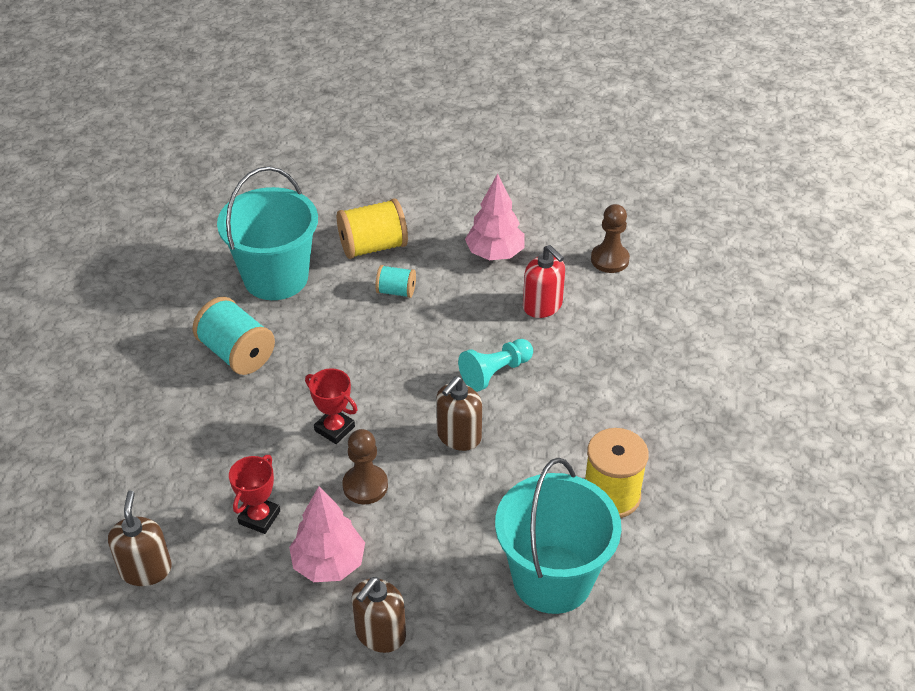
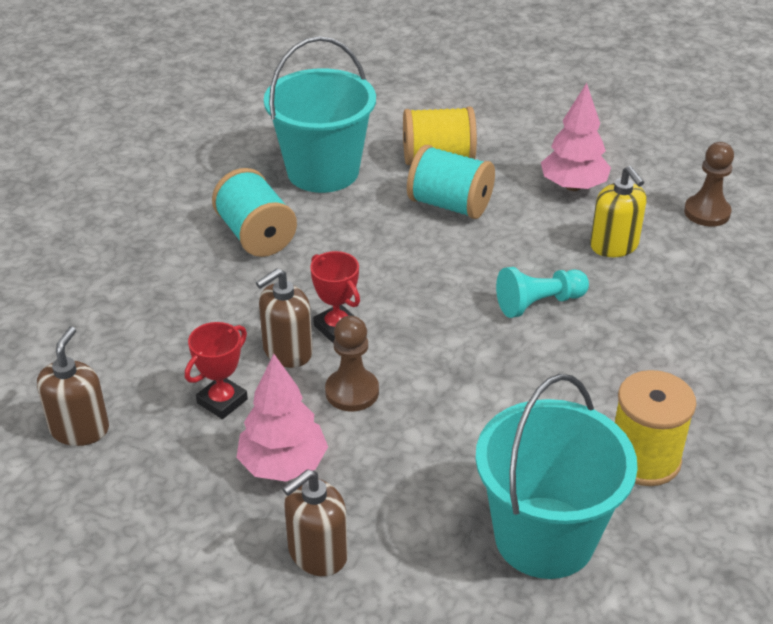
camera: 15 degrees right, 5 degrees down
(396, 291) = (450, 205): turquoise spool -> turquoise spool, size x1.77
(458, 436) = (476, 361): brown soap dispenser -> brown soap dispenser (287, 351)
(542, 306) = (614, 246): red soap dispenser -> yellow soap dispenser

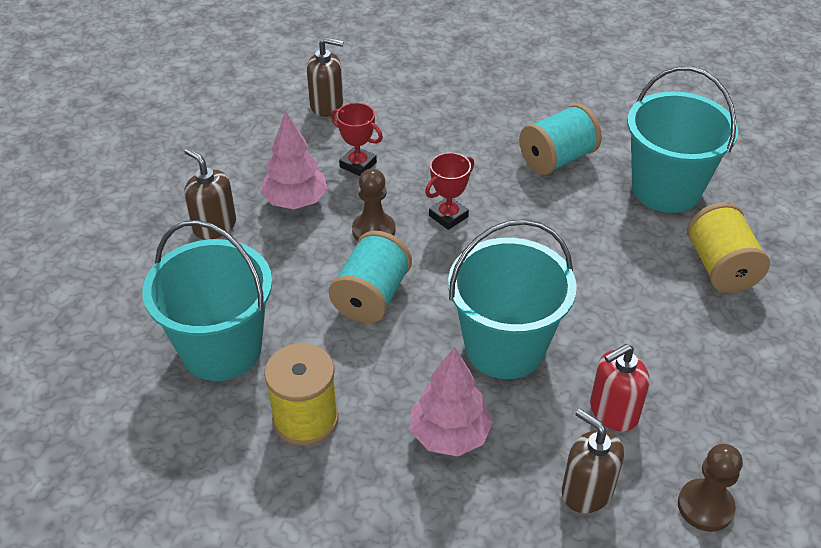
camera: 85 degrees right, 5 degrees up
(287, 351) = (415, 191): brown soap dispenser -> brown soap dispenser (587, 491)
(450, 205) = (643, 279): turquoise spool -> turquoise spool (371, 297)
(539, 303) = (505, 347): turquoise pawn -> turquoise bucket
(573, 186) = (712, 379): pink tree -> pink tree (449, 435)
(614, 246) = (613, 411): yellow soap dispenser -> red soap dispenser

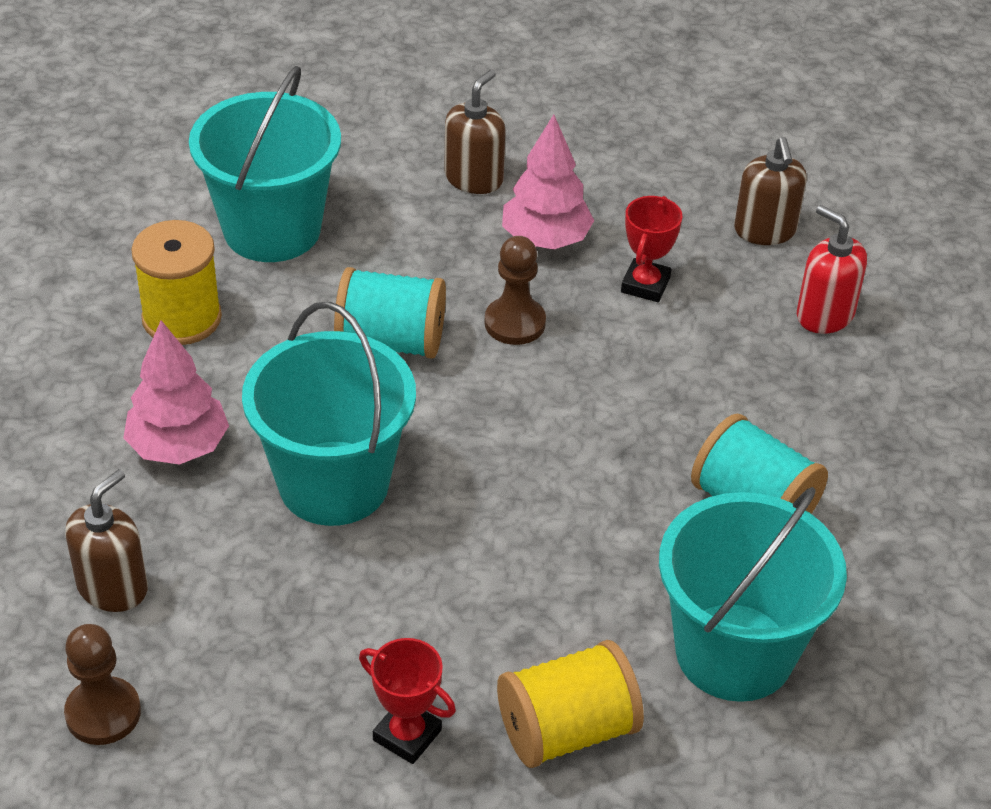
camera: 75 degrees right, 0 degrees up
(448, 216) = (571, 394): red trophy -> red trophy (407, 735)
(613, 411) = (245, 607): red soap dispenser -> red soap dispenser (824, 315)

